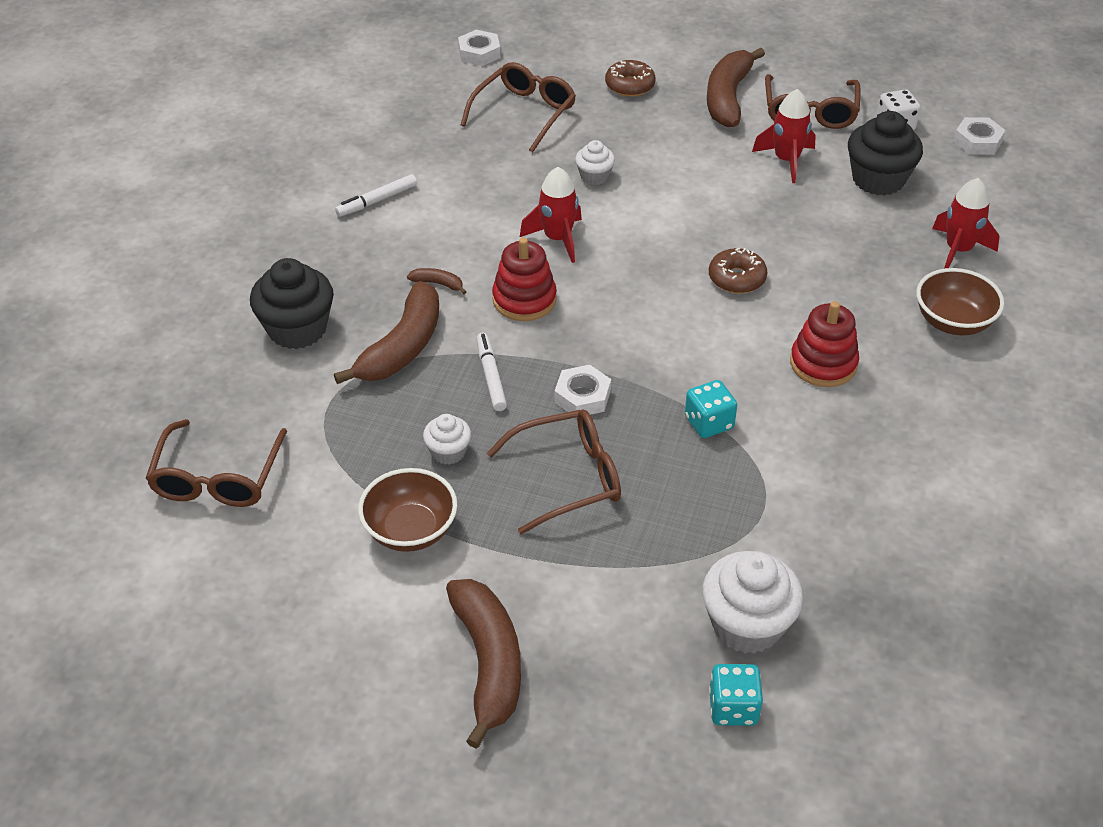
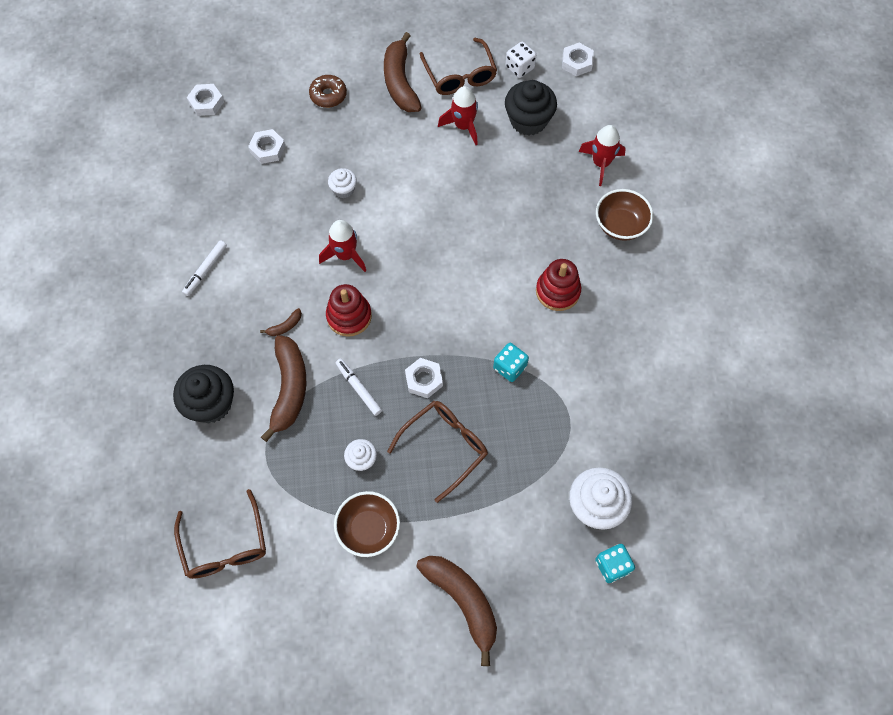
camera: 25 degrees left, 20 degrees up
(438, 283) = (285, 326): brown banana -> brown banana turned 150 degrees clockwise
(524, 113) = (267, 149): brown glasses -> white nut
(736, 278) = (476, 242): brown donut -> none

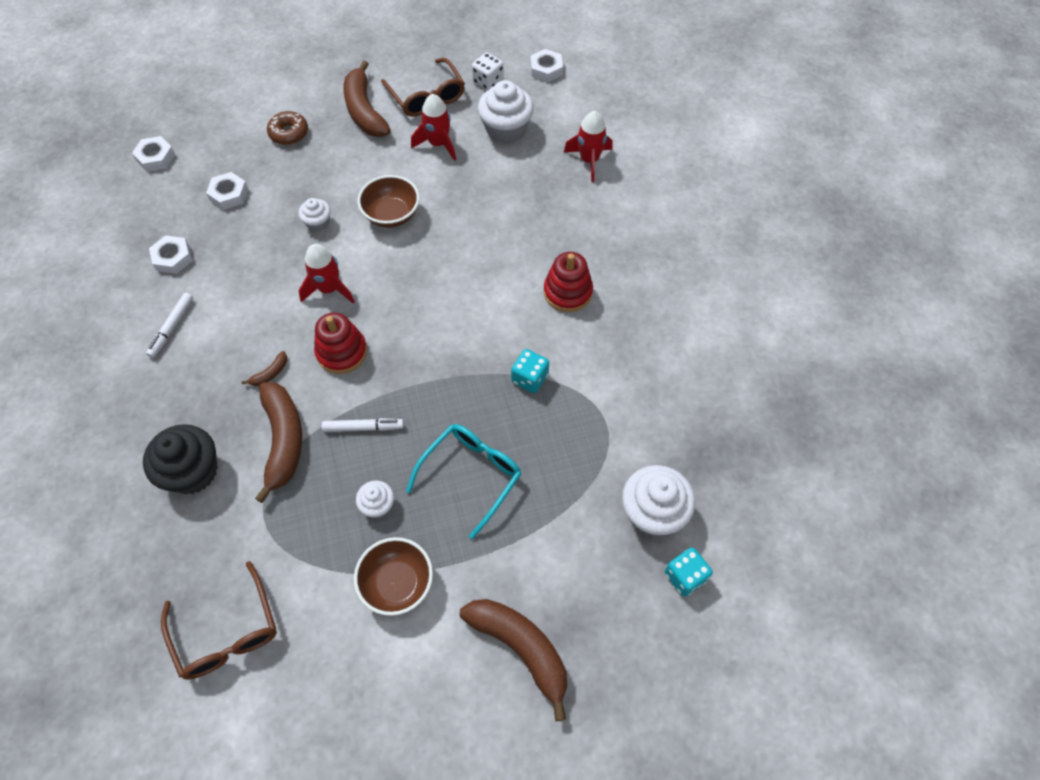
camera: 10 degrees left, 5 degrees down
(358, 388) = (363, 427): white marker -> white marker turned 135 degrees clockwise
(424, 380) = (436, 406): white nut -> white nut (173, 258)
(444, 447) = (471, 475): brown glasses -> turquoise glasses
(528, 120) = (506, 130): black cupcake -> white cupcake
(620, 225) = (621, 217): brown bowl -> brown bowl (391, 215)

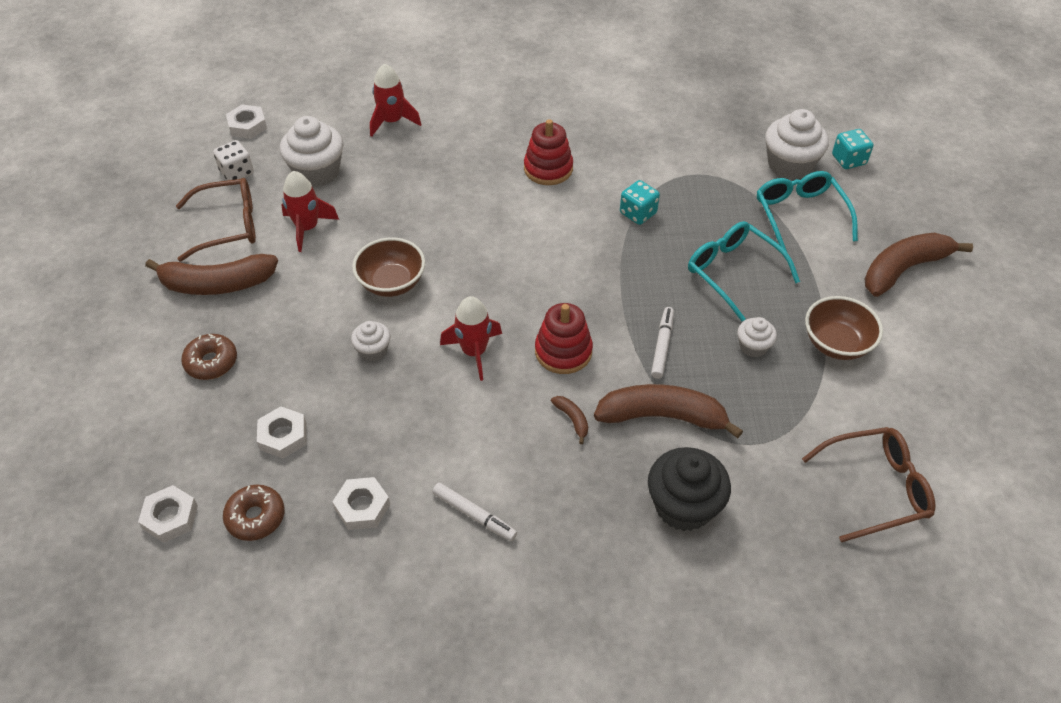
camera: 75 degrees left, 10 degrees down
(159, 201) = (256, 517): none -> brown donut
(574, 531) = (800, 215): none -> turquoise glasses

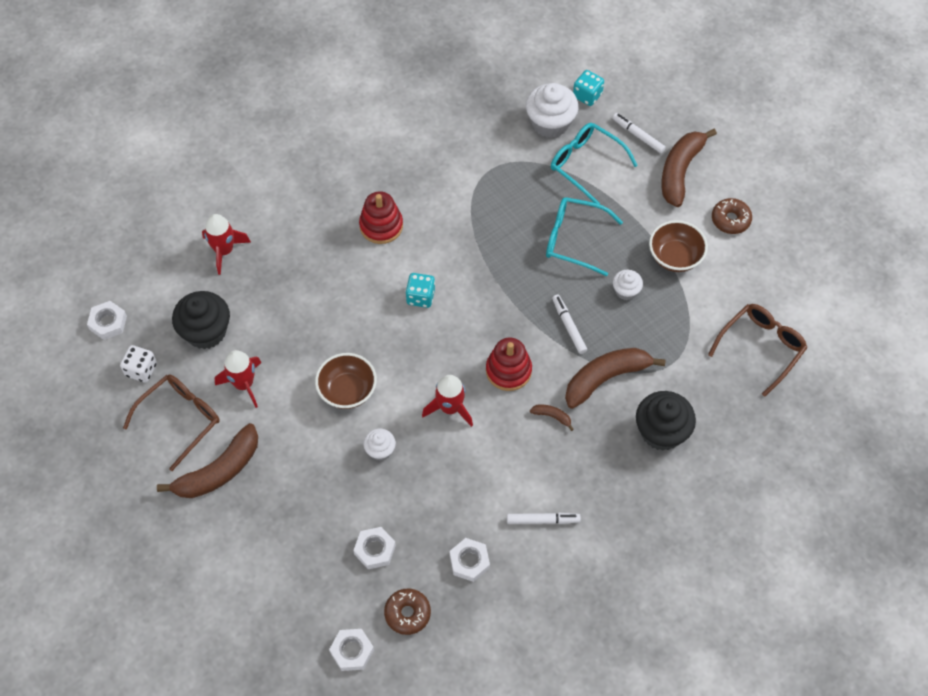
camera: 35 degrees left, 10 degrees up
(211, 362) = (274, 531): brown donut -> brown donut (730, 220)
(317, 172) = (206, 331): white cupcake -> black cupcake
(638, 213) = (475, 228): turquoise dice -> turquoise dice (420, 297)
(879, 217) = (638, 135): none -> white marker

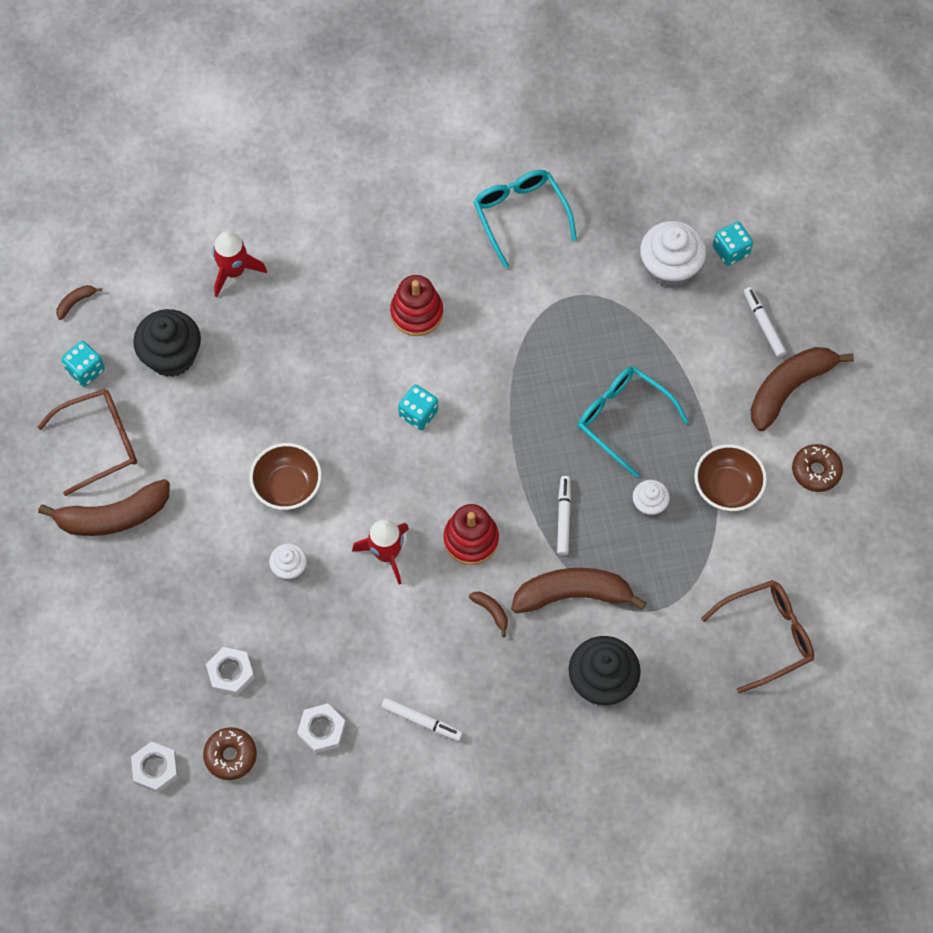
camera: 25 degrees right, 5 degrees up
(108, 322) = (75, 302): white nut -> brown banana
(141, 370) = (85, 370): white dice -> turquoise dice
(244, 384) = (183, 432): red rocket -> none
(586, 164) = (684, 335): turquoise glasses -> turquoise glasses (520, 216)

